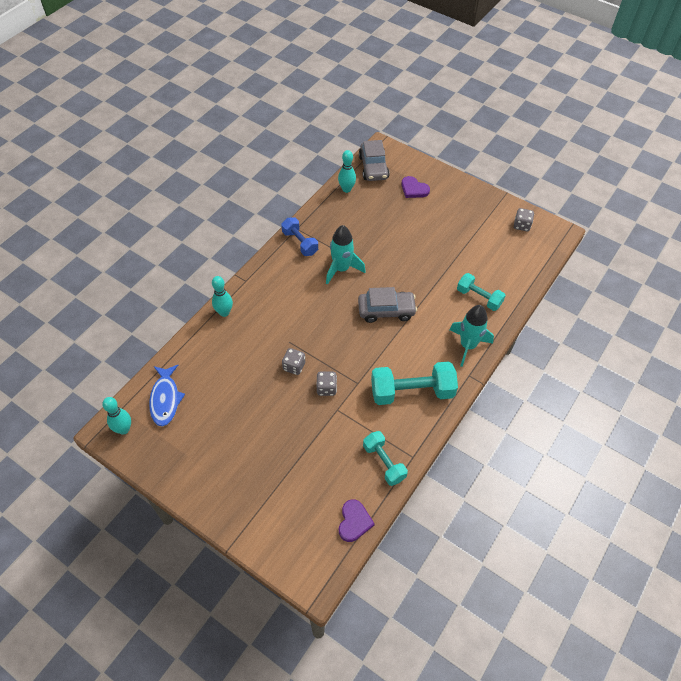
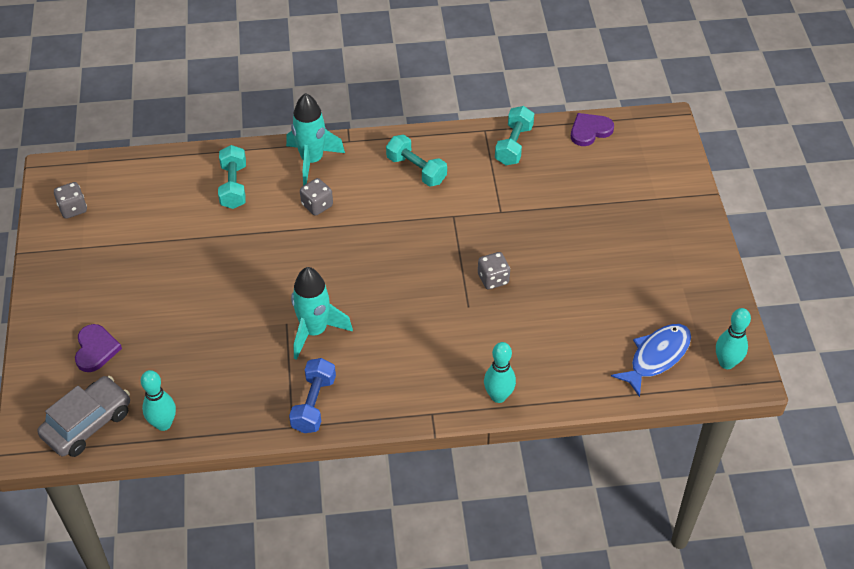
camera: 130 degrees left, 5 degrees down
(326, 388) = (487, 235): grey dice -> grey dice (317, 205)
(386, 310) = (334, 251): grey car -> none
(412, 392) = (416, 170): turquoise dumbbell -> turquoise dumbbell, size x0.62

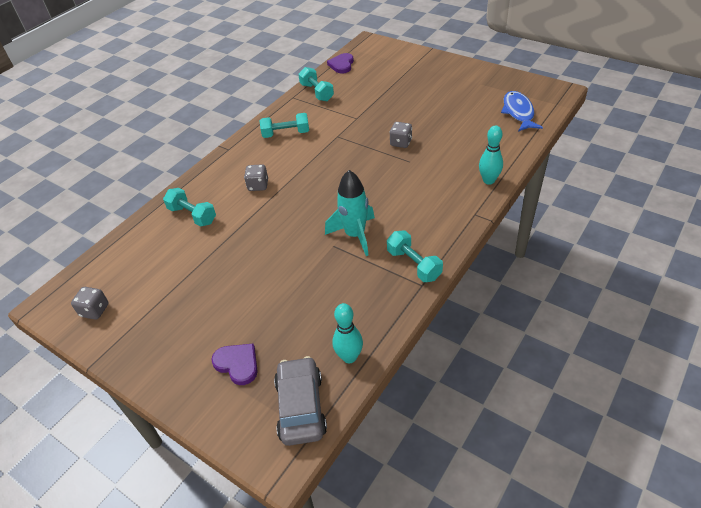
camera: 45 degrees left, 5 degrees down
(312, 160) = (221, 171): turquoise rocket -> none
(313, 404) = (414, 265): blue dumbbell -> turquoise dumbbell
(726, 363) = (545, 92): turquoise bowling pin -> none

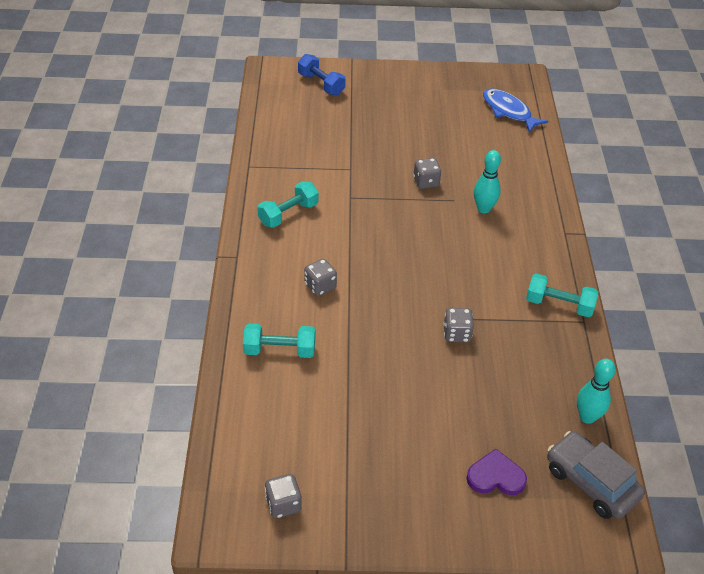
camera: 40 degrees left, 0 degrees up
(315, 253) = (456, 334): none -> grey dice
(317, 92) = (272, 151): turquoise dumbbell -> none
(341, 65) = (267, 107): purple heart -> none
(355, 235) = (477, 299): turquoise rocket -> none
(393, 59) = (321, 84): none -> blue dumbbell
(488, 180) = (546, 194): turquoise bowling pin -> turquoise bowling pin (483, 209)

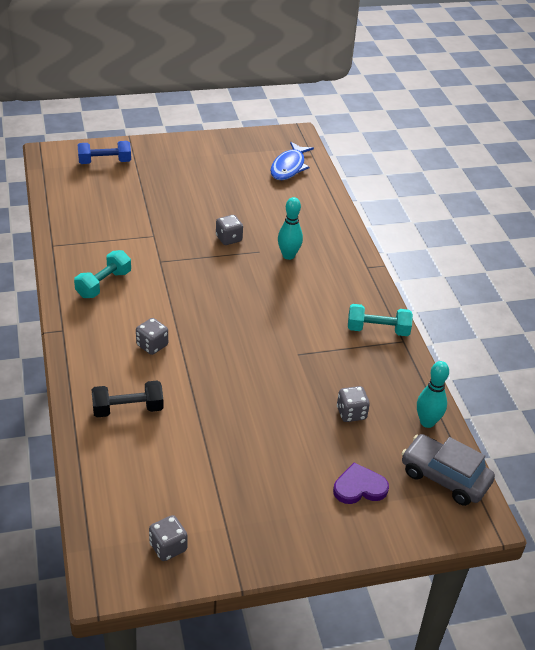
camera: 15 degrees left, 5 degrees down
(279, 350) = (128, 409): turquoise dumbbell -> black dumbbell
(321, 84) = (105, 162): blue dumbbell -> blue dumbbell turned 45 degrees counterclockwise
(456, 334) = (292, 369): grey dice -> grey dice (351, 413)
(508, 111) = (289, 167): blue fish -> blue fish turned 105 degrees counterclockwise

